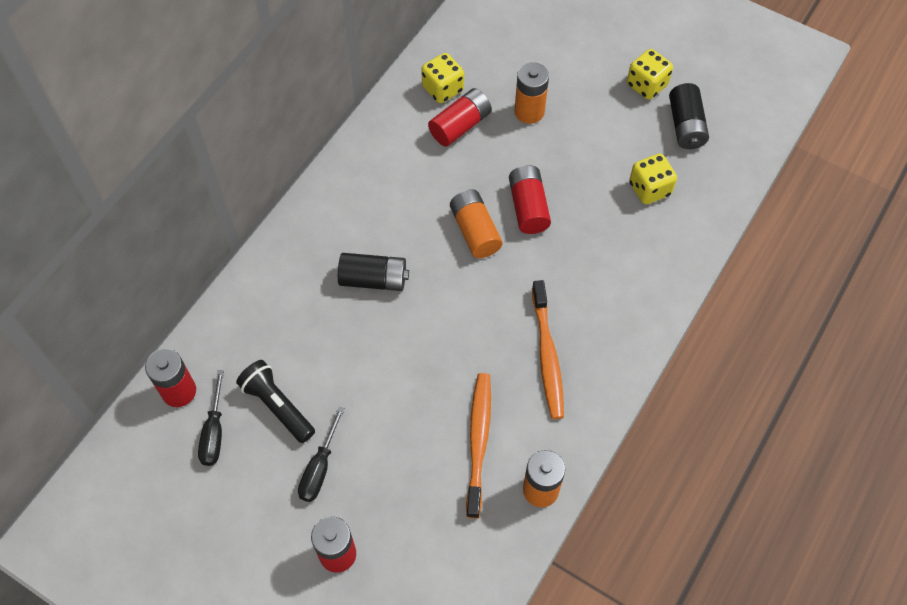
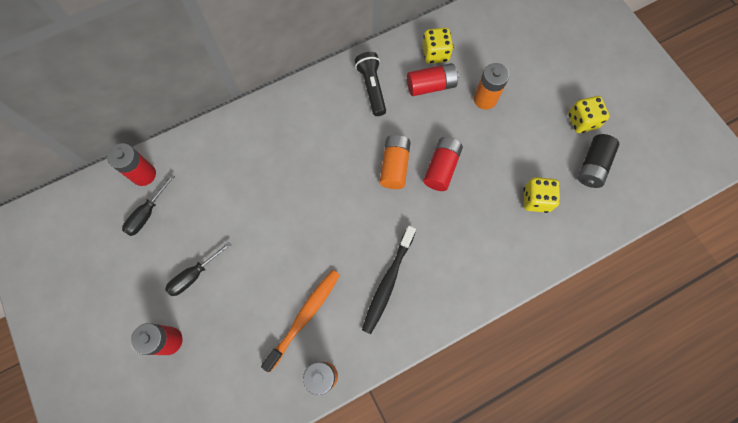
camera: 30 degrees right, 10 degrees up
(277, 406) = (195, 218): black flashlight -> black flashlight (372, 88)
(374, 279) = (307, 164): black battery -> none
(547, 355) = (388, 282): orange toothbrush -> black toothbrush

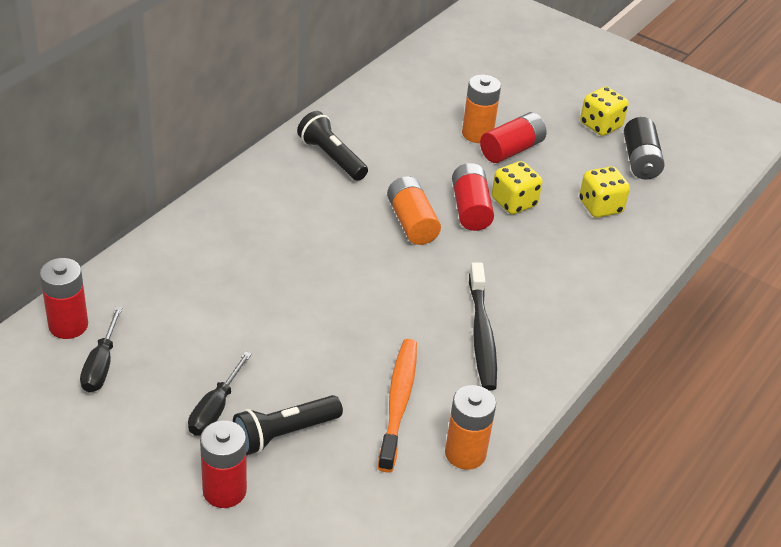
camera: 30 degrees left, 30 degrees down
(224, 312) = (284, 433): none -> black flashlight
(431, 86) = (404, 138): red battery -> red battery (511, 150)
(435, 54) = (389, 108): yellow dice -> yellow dice (514, 202)

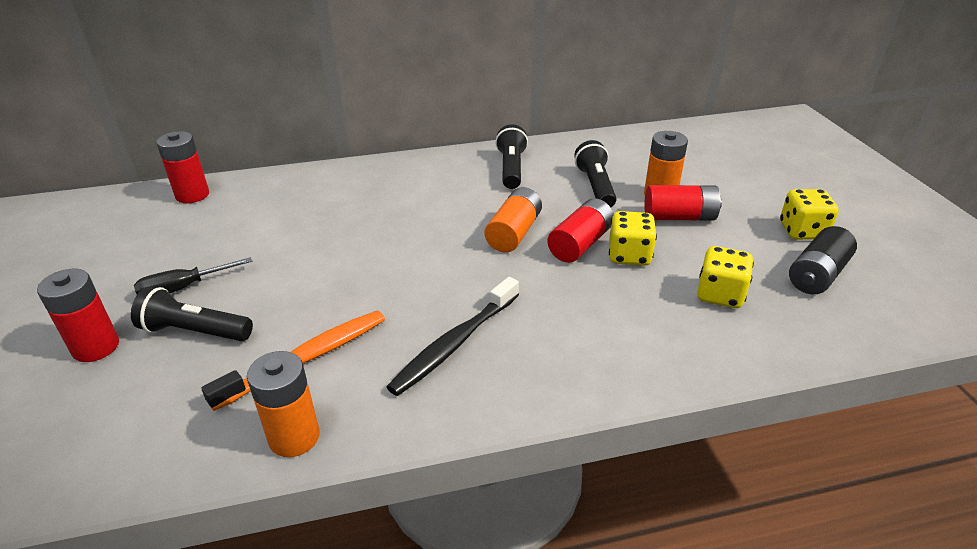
camera: 45 degrees right, 5 degrees down
(101, 365) = (170, 225): black screwdriver -> none
(421, 146) = (595, 186): none -> black flashlight

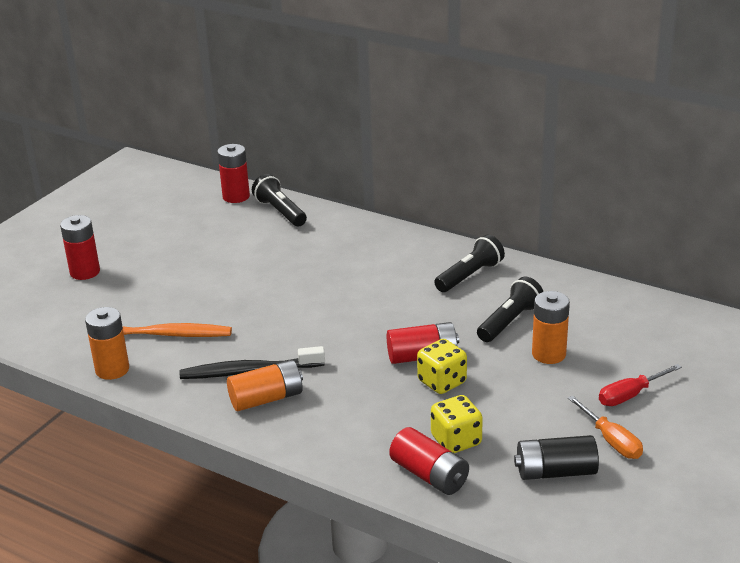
camera: 45 degrees right, 5 degrees down
(183, 288) = (159, 259): black screwdriver -> none
(195, 331) = (135, 288): black flashlight -> black flashlight (280, 212)
(514, 233) = (390, 325): orange battery -> orange battery (266, 398)
(679, 217) = (531, 377): red battery -> red battery (429, 475)
(755, 195) = (630, 395): none -> red screwdriver
(802, 231) = (611, 440): yellow dice -> orange screwdriver

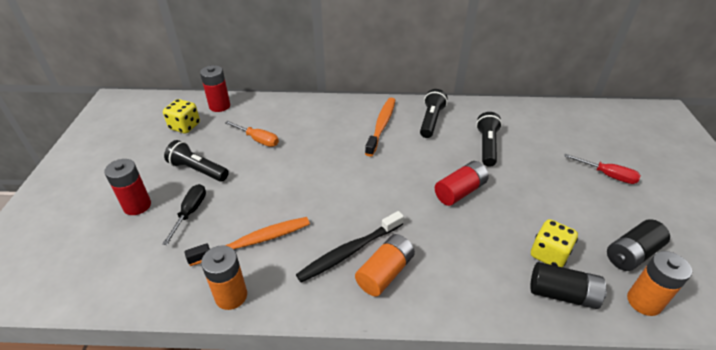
camera: 30 degrees left, 10 degrees up
(128, 292) = (190, 212): none -> black screwdriver
(280, 212) = (262, 109): black flashlight -> black flashlight (198, 170)
(402, 265) = (381, 125): none -> orange toothbrush
(429, 475) = (562, 294): red battery -> black battery
(442, 382) = (492, 208): yellow dice -> yellow dice (185, 126)
(548, 354) = (533, 162): orange battery -> orange battery (644, 302)
(611, 440) = (634, 214): orange screwdriver -> orange screwdriver (258, 140)
(630, 395) = (607, 175): red screwdriver -> red screwdriver turned 90 degrees counterclockwise

